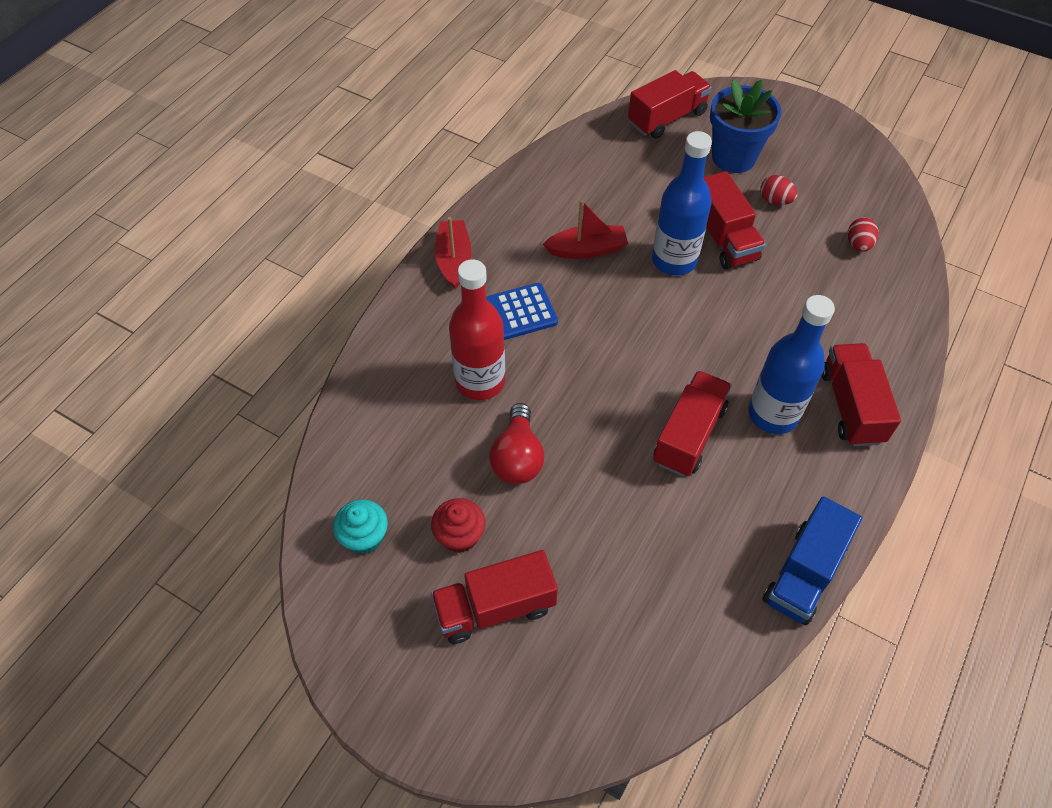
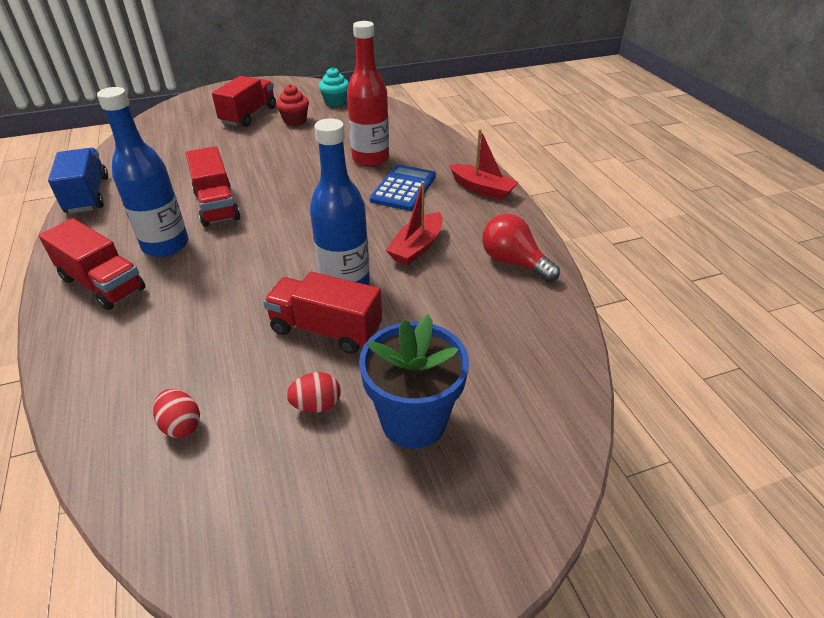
camera: 130 degrees right, 15 degrees down
(517, 457) = (305, 149): red light bulb -> red light bulb (513, 262)
(667, 118) = (536, 408): red truck -> none

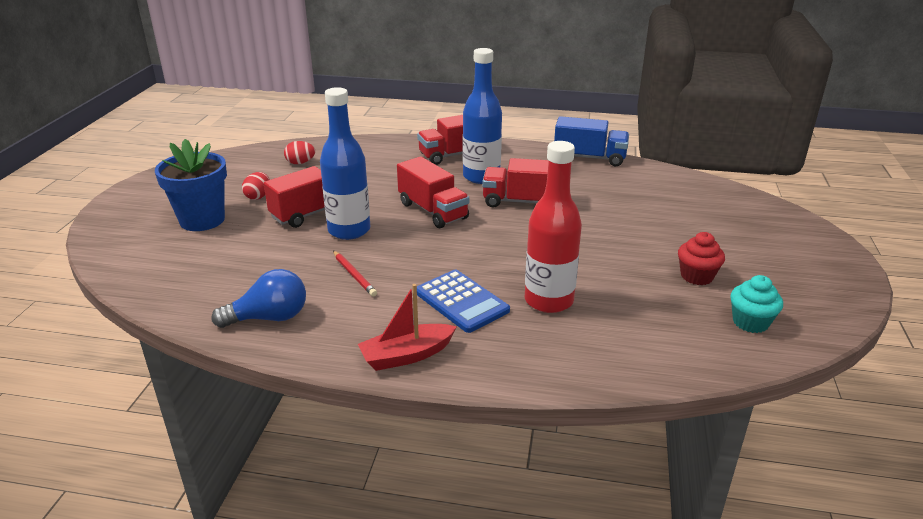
camera: 120 degrees right, 10 degrees down
(249, 115) = (729, 249): red truck -> red truck (433, 211)
(417, 247) = (354, 275): red boat -> red pencil
(513, 262) = (269, 318): red light bulb -> blue light bulb

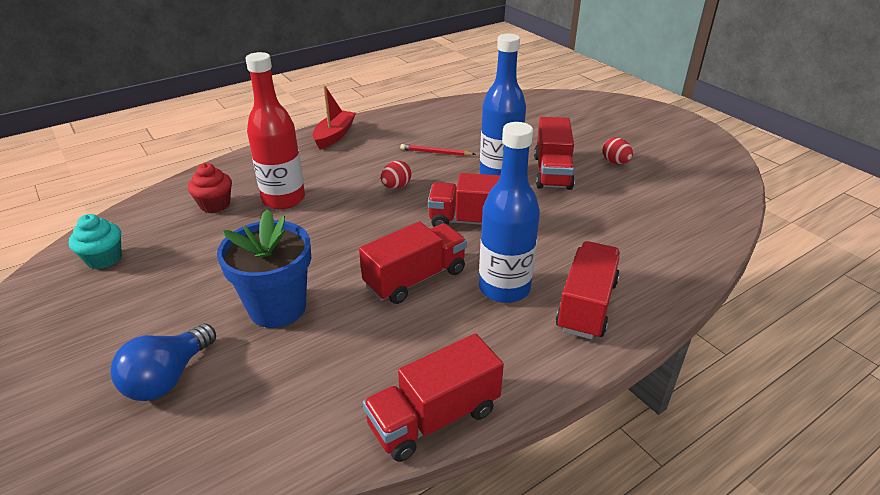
camera: 135 degrees right, 5 degrees up
(202, 220) = (598, 133): blue flower pot -> blue flower pot (277, 308)
(269, 318) = (435, 117): blue light bulb -> blue light bulb (168, 378)
(300, 163) = (674, 204): red egg -> red egg (396, 186)
(461, 301) = (343, 171): blue calculator -> none
(589, 158) = (434, 418): blue truck -> red truck
(696, 276) = (168, 281): red cupcake -> red cupcake (215, 205)

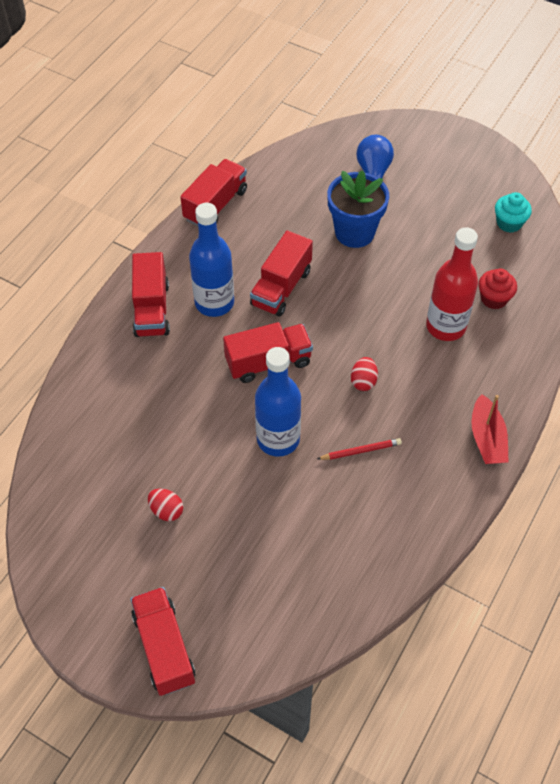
camera: 155 degrees right, 20 degrees up
(552, 172) = (227, 464): red truck -> red truck (164, 648)

